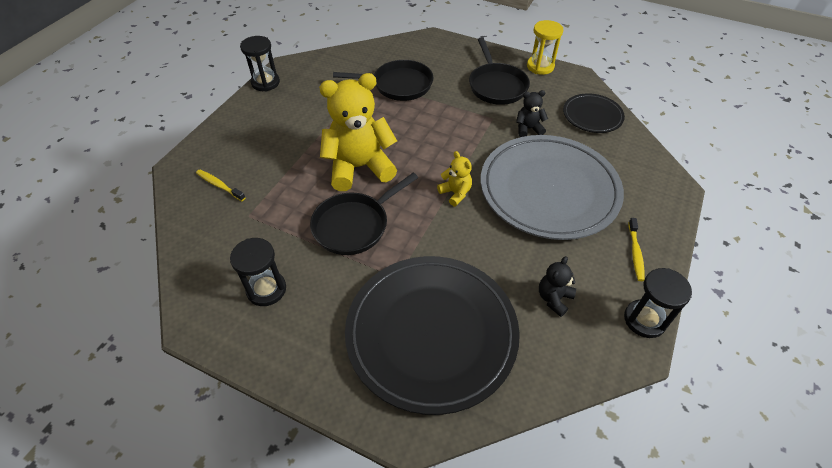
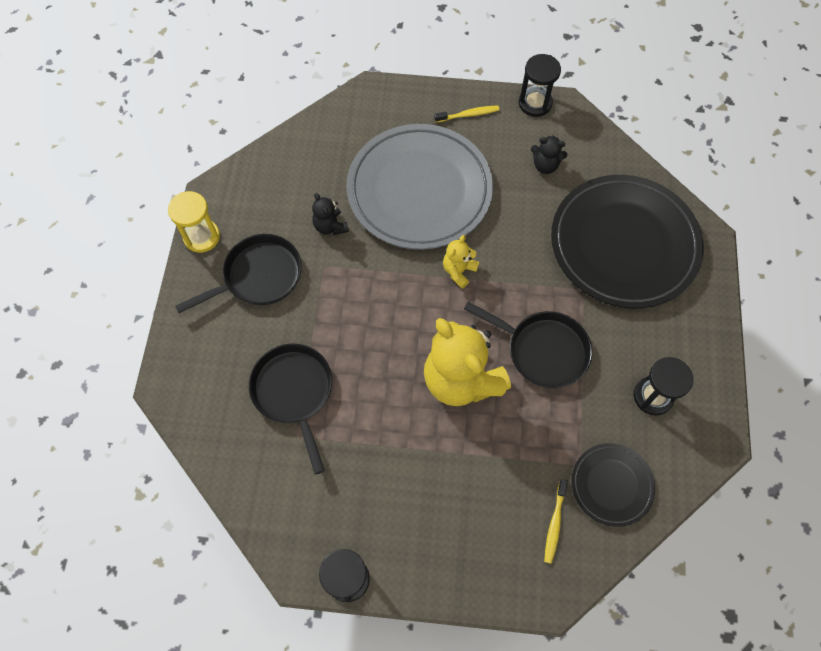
camera: 110 degrees left, 15 degrees up
(592, 116) = (285, 169): black plate -> black plate (611, 485)

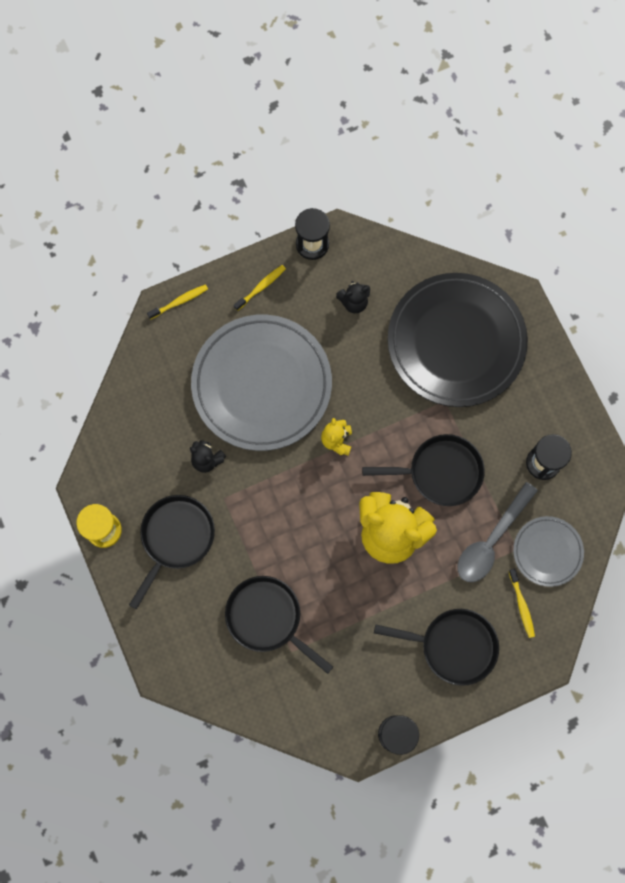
camera: 30 degrees left, 10 degrees up
(390, 92) = (180, 301): none -> yellow toothbrush
(459, 524) = (453, 646): none -> black pan
(558, 441) = (491, 540): none -> grey spoon
(611, 485) = (547, 552): black plate -> grey plate

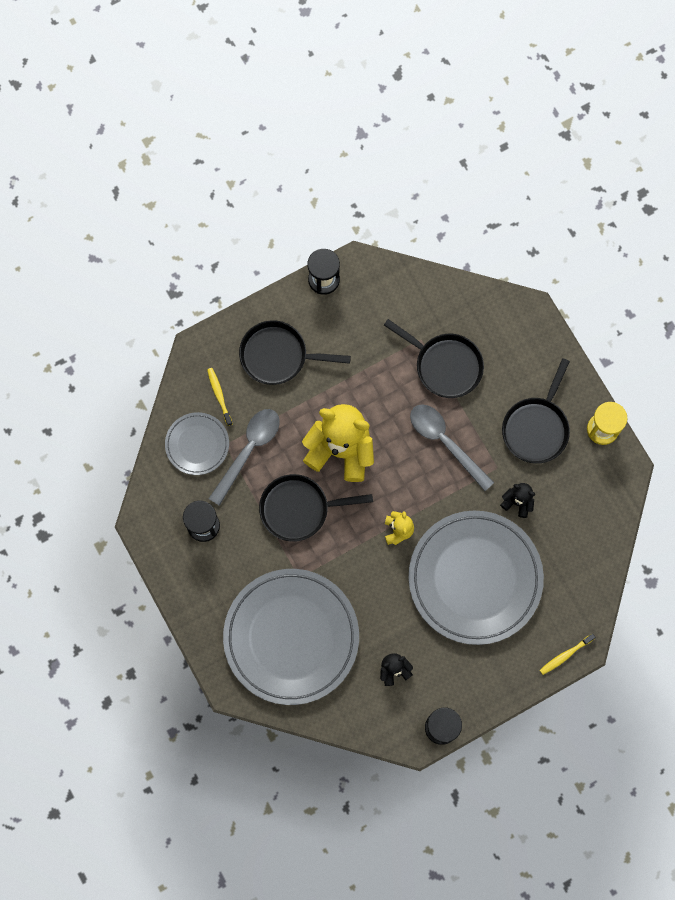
camera: 175 degrees right, 0 degrees up
(261, 287) = (487, 677): yellow toothbrush -> none
(276, 530) = (445, 442): none -> grey spoon
(456, 342) = (291, 637): black plate -> grey plate

